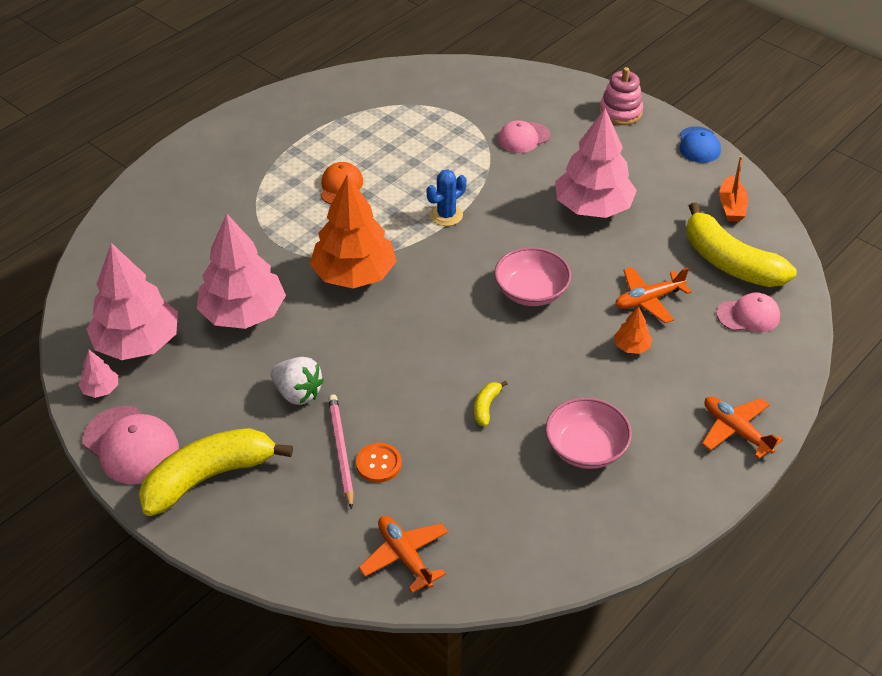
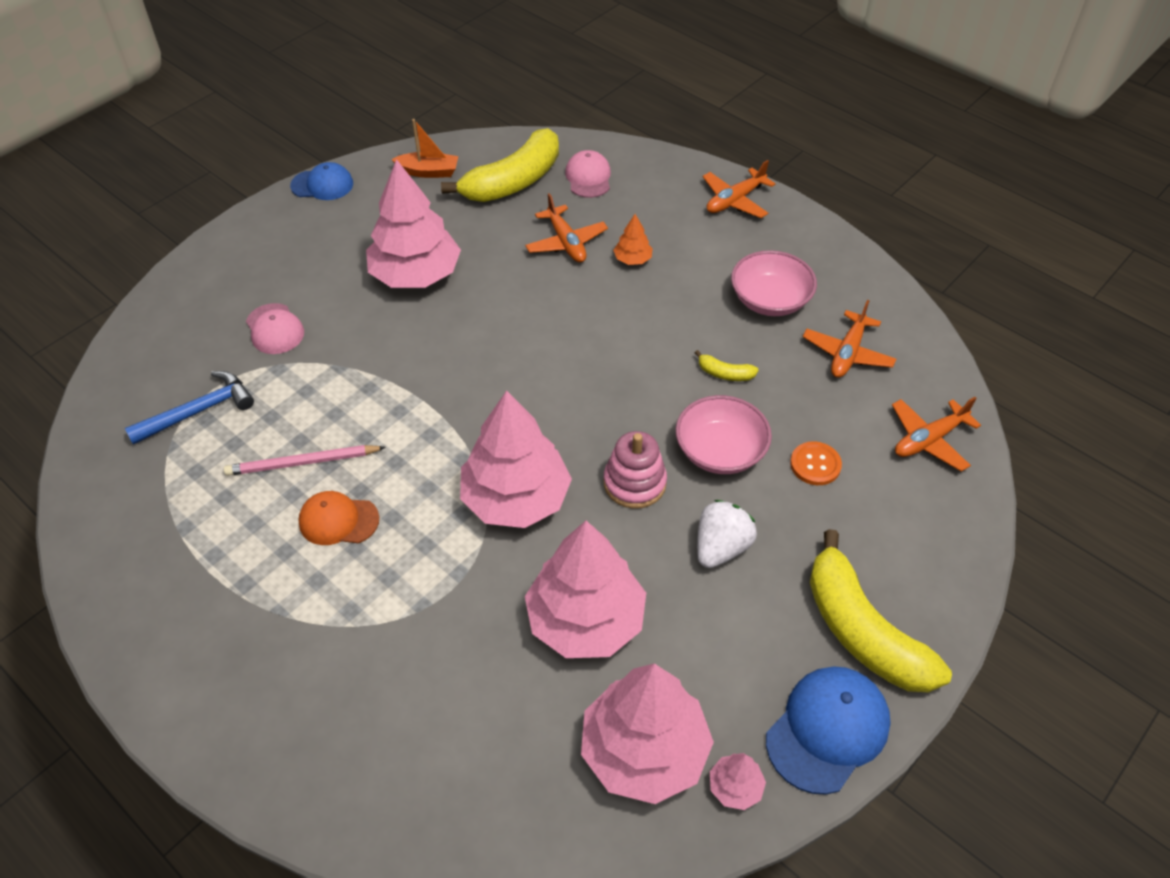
camera: 90 degrees left, 5 degrees up
(131, 445) = (827, 730): pink cap -> blue cap
(341, 451) = (803, 500): pink pencil -> pink pencil (303, 463)
(354, 274) = (516, 498): orange tree -> pink tree
(441, 112) = (198, 411): none -> blue hammer
(446, 215) = (413, 406): blue cactus -> none
(517, 504) = (847, 353): none -> orange plane
(531, 292) = (552, 332): pink bowl -> pink bowl (720, 451)
(620, 112) = (246, 241): pink stacking toy -> pink stacking toy (634, 483)

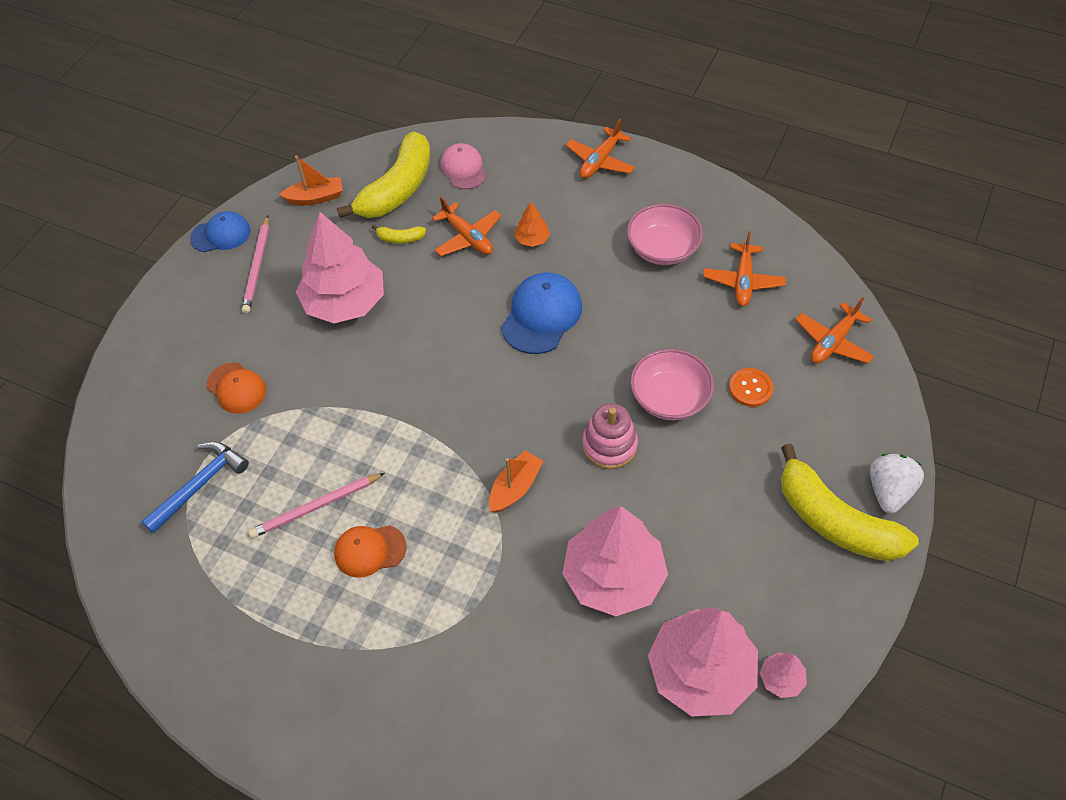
camera: 15 degrees left, 5 degrees up
(275, 329) = (236, 388): pink cap -> orange cap
(344, 222) = (257, 266): none -> pink pencil
(516, 498) = (515, 487): pink tree -> orange boat
(721, 547) = (700, 482): white strawberry -> white strawberry (889, 491)
(725, 373) = (649, 326): yellow banana -> yellow banana (400, 238)
(827, 730) = (835, 610): blue cap -> blue cap (541, 315)

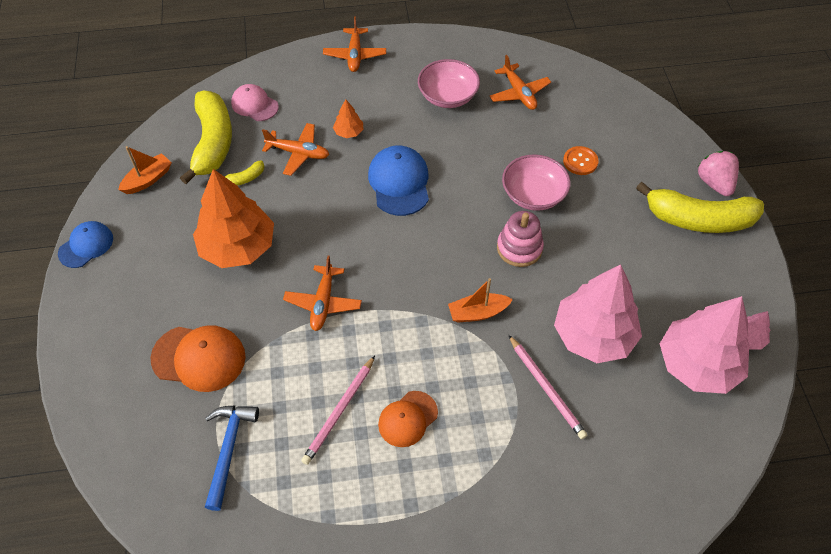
camera: 35 degrees left, 0 degrees up
(236, 388) = (199, 358): orange cap -> orange cap, size x1.52
(257, 266) = (140, 255): pink pencil -> pink pencil (546, 388)
(345, 302) = (238, 247): pink tree -> orange tree
(515, 487) = (477, 313): orange boat -> orange boat turned 105 degrees counterclockwise
(833, 341) = (607, 105): orange plane -> orange plane (323, 302)
(889, 491) = (714, 183): white strawberry -> pink strawberry

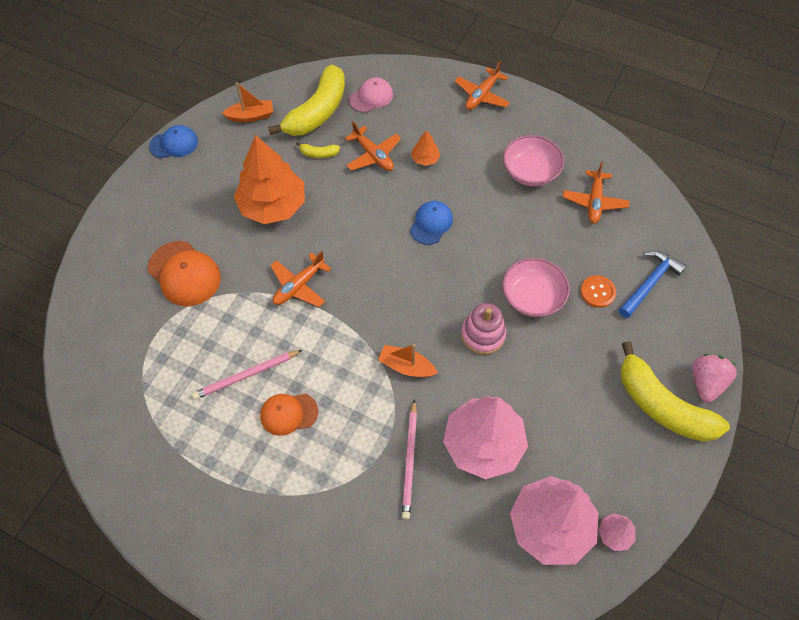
camera: 35 degrees right, 5 degrees up
(228, 449) = (153, 353): blue hammer -> blue hammer (649, 283)
(254, 105) = (371, 97): pink cap -> pink cap turned 75 degrees clockwise
(399, 182) = (431, 223): blue cap -> blue cap, size x0.66

